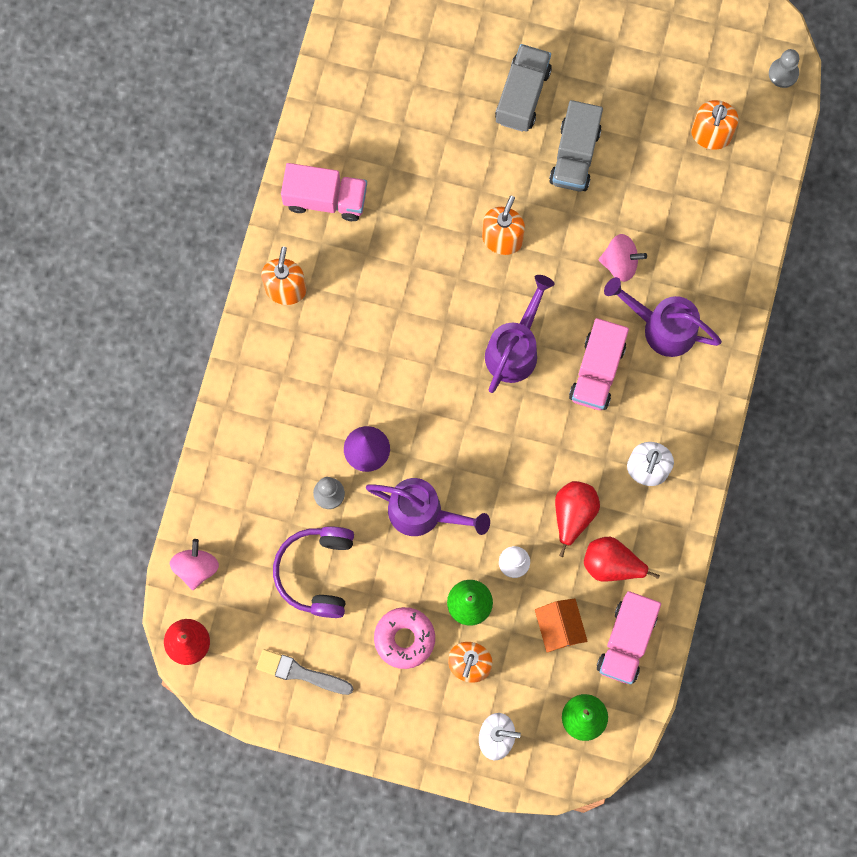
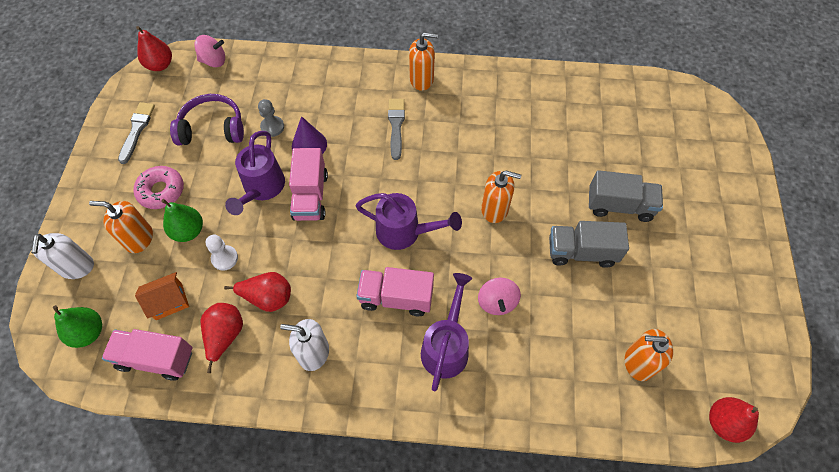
camera: 80 degrees right, 15 degrees down
(325, 199) = (495, 92): pink truck -> pink truck (310, 196)
(357, 334) = (396, 126): none -> grey brush
(783, 73) = (724, 422): grey pawn -> red pear

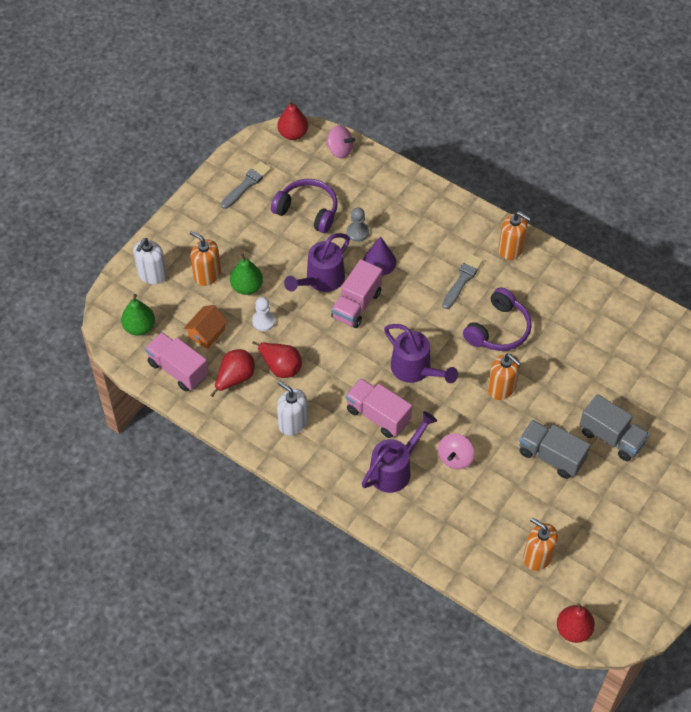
camera: 30 degrees right, 5 degrees down
(161, 191) = (242, 245): pink donut -> none
(169, 301) = (206, 333): orange house -> orange house turned 60 degrees counterclockwise
(456, 155) = (498, 329): none -> purple headphones

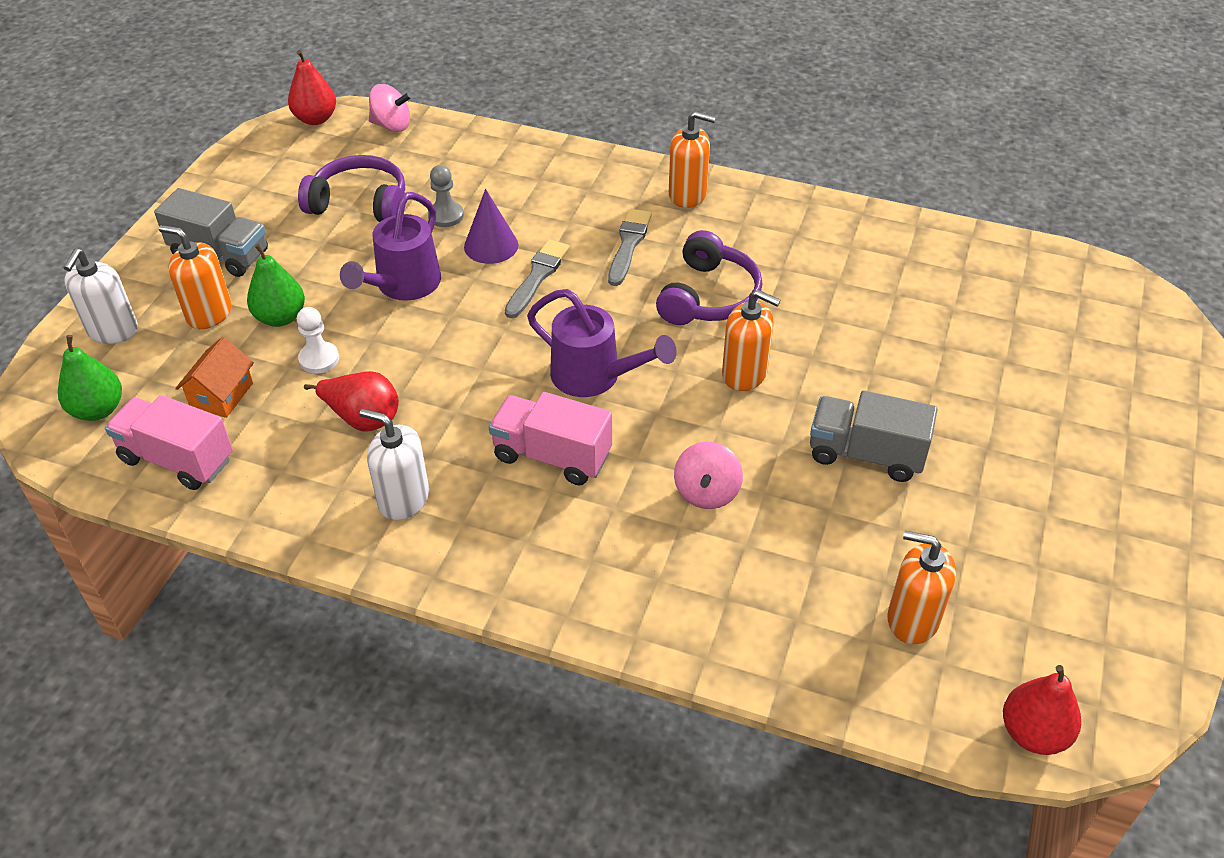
camera: 15 degrees left, 10 degrees down
(235, 378) = (284, 452): red pear -> none
(247, 184) = (255, 188): grey brush -> grey brush (537, 277)
(356, 305) = (470, 307): pink truck -> none
(395, 469) = (607, 532): purple watering can -> none
(611, 437) = (949, 406): grey truck -> grey truck (220, 254)

